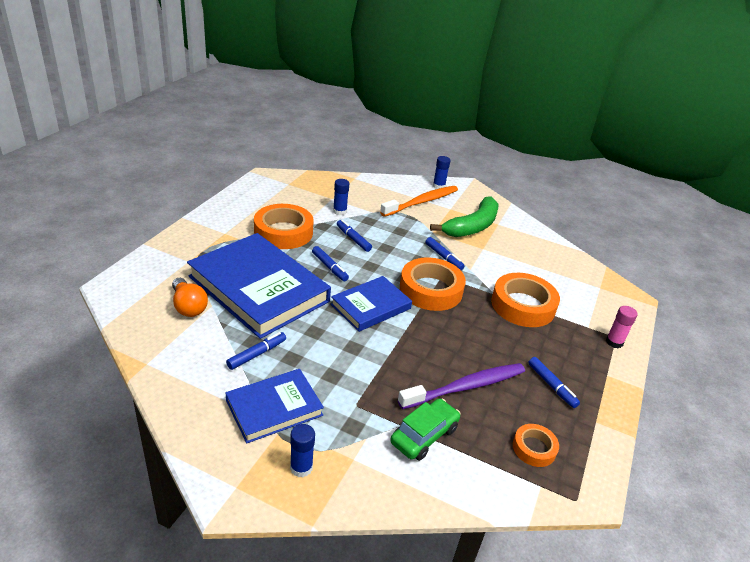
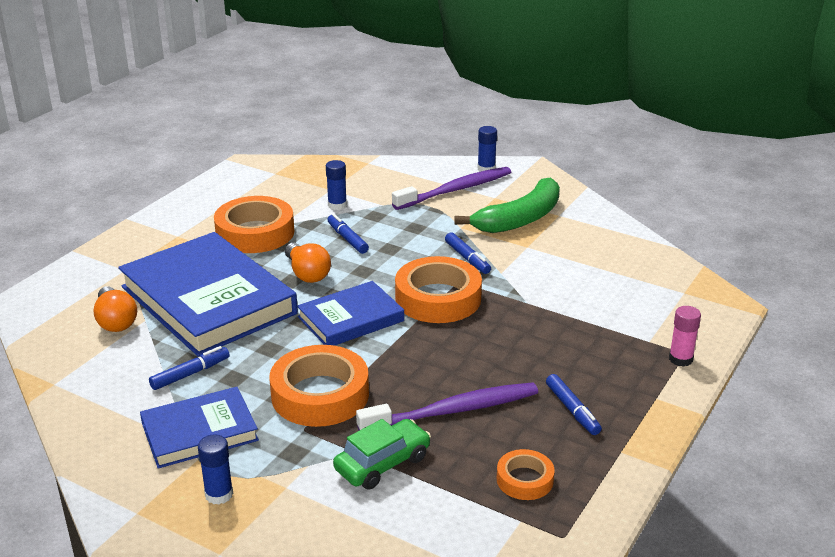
camera: 10 degrees right, 5 degrees down
(329, 267) = (307, 273): blue marker -> orange light bulb
(422, 202) = (455, 190): orange toothbrush -> purple toothbrush
(523, 305) = (562, 316): orange tape -> orange tape (320, 394)

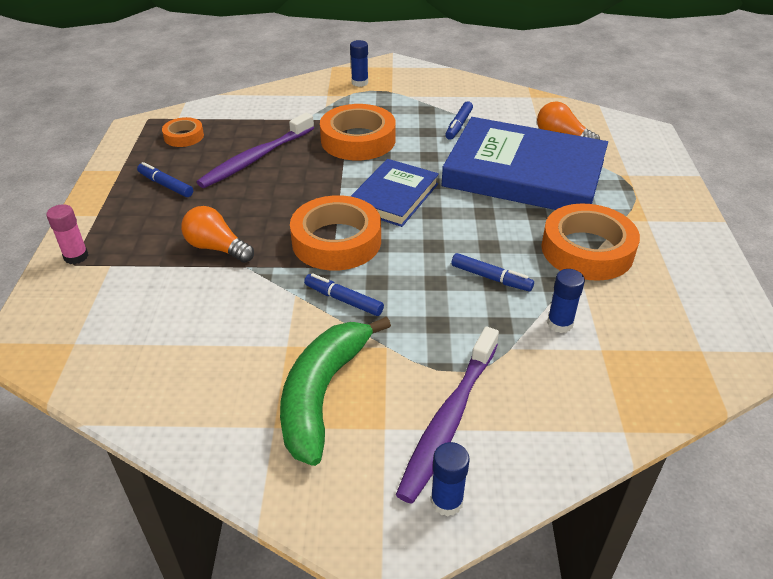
camera: 150 degrees right, 10 degrees up
(199, 432) = (408, 101): blue book -> none
(307, 273) = (479, 224): orange light bulb -> orange light bulb (217, 248)
(382, 463) = (281, 119): green car -> none

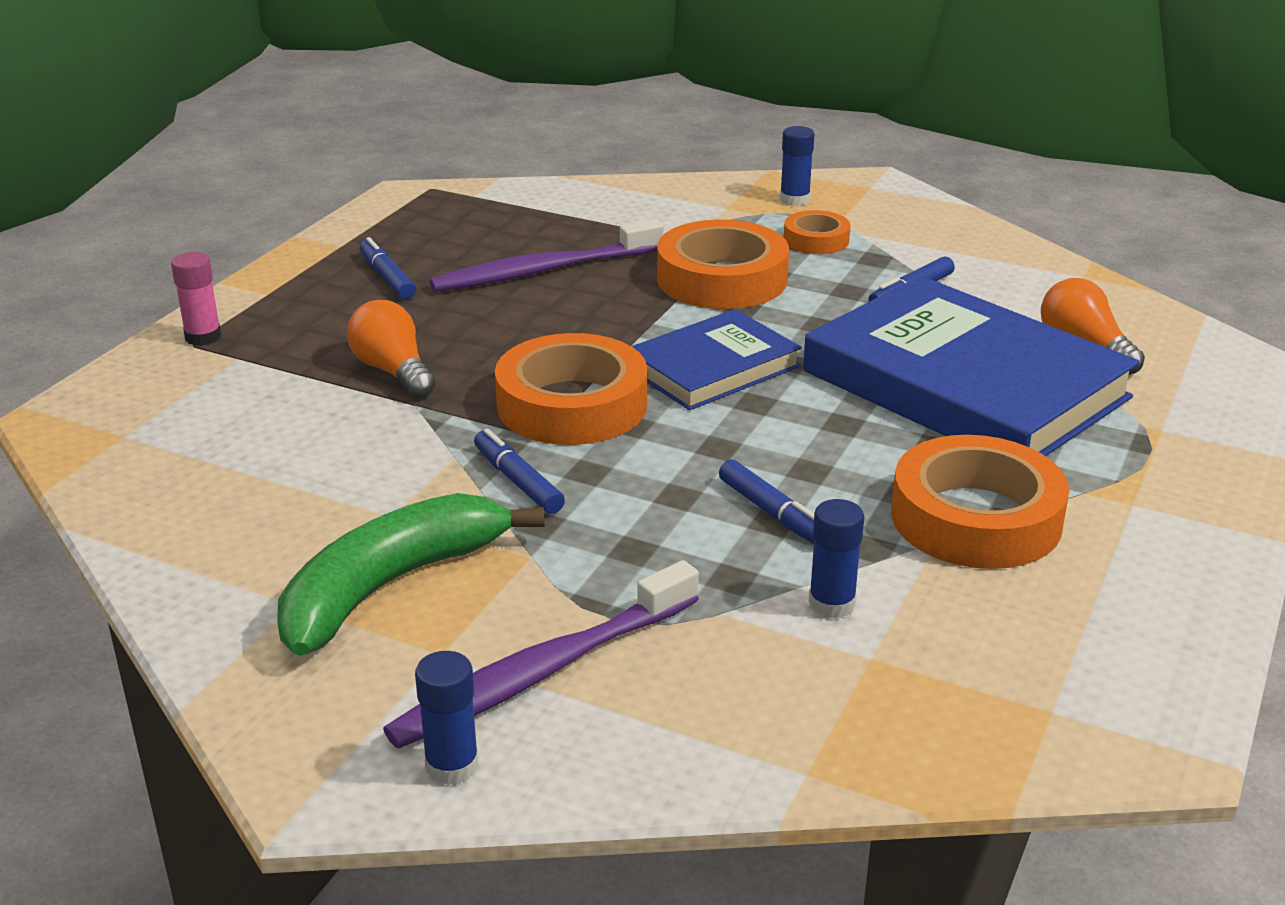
camera: 25 degrees right, 10 degrees down
(184, 136) = (462, 221): orange tape -> orange tape (816, 240)

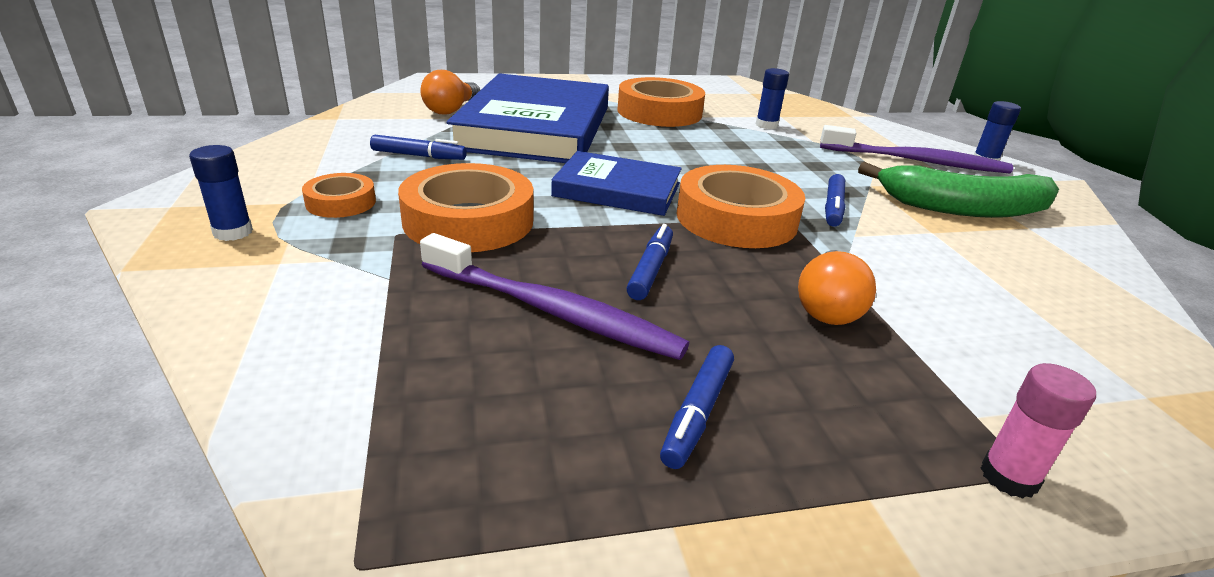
camera: 130 degrees left, 0 degrees up
(773, 513) = (731, 145): blue marker -> blue marker (650, 269)

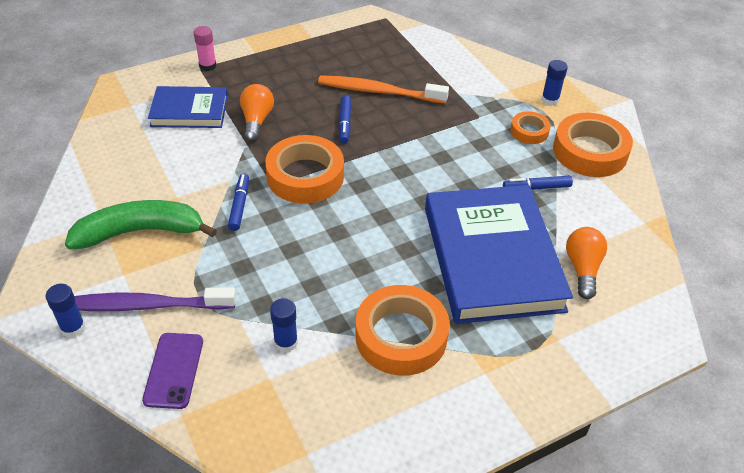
camera: 165 degrees right, 15 degrees up
(468, 220) = (453, 135): orange tape -> orange tape (590, 151)
(552, 311) = (379, 91): purple toothbrush -> orange toothbrush
(617, 190) = (387, 186): blue book -> blue book (189, 111)
(697, 413) = (310, 65): blue marker -> none
(867, 130) = (173, 370): none -> purple phone

